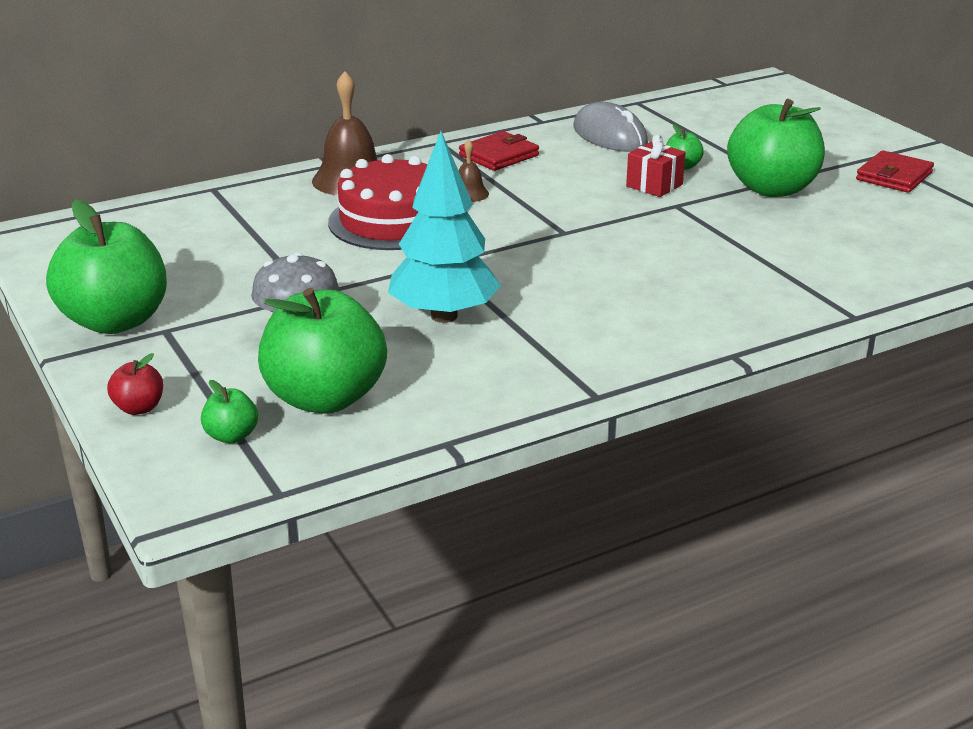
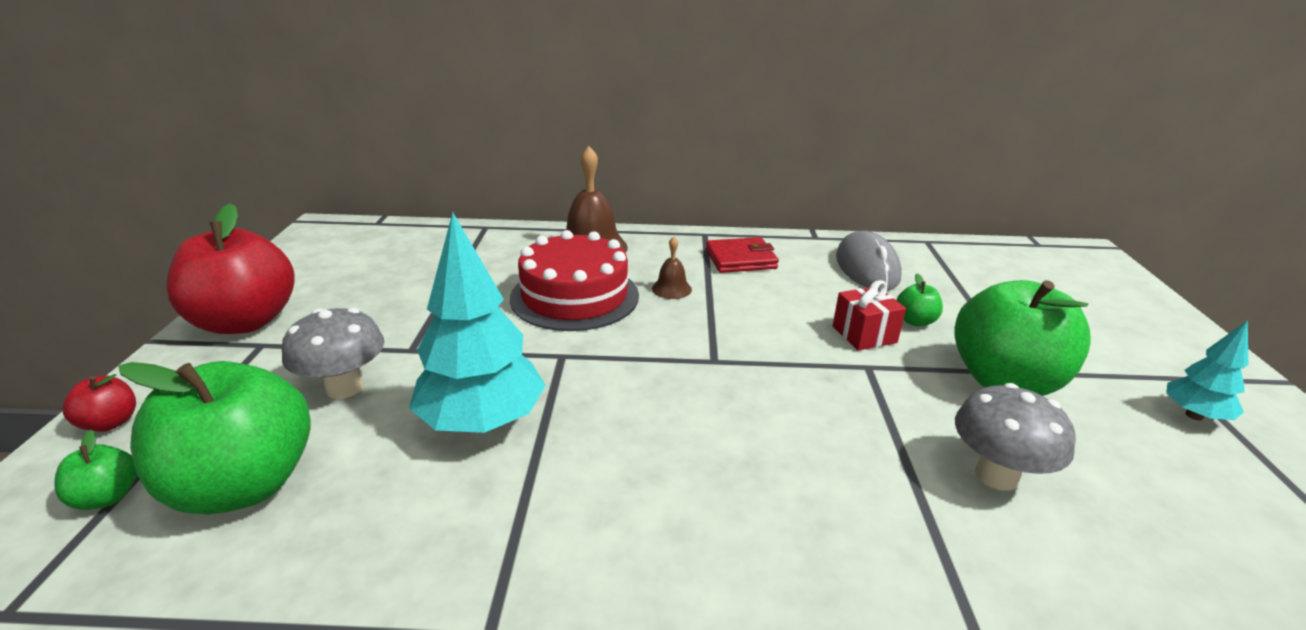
camera: 30 degrees right, 0 degrees up
(115, 321) = (245, 322): green apple -> red apple
(805, 241) = (996, 475): none -> grey mushroom
(894, 176) = (1194, 415): red wallet -> turquoise tree

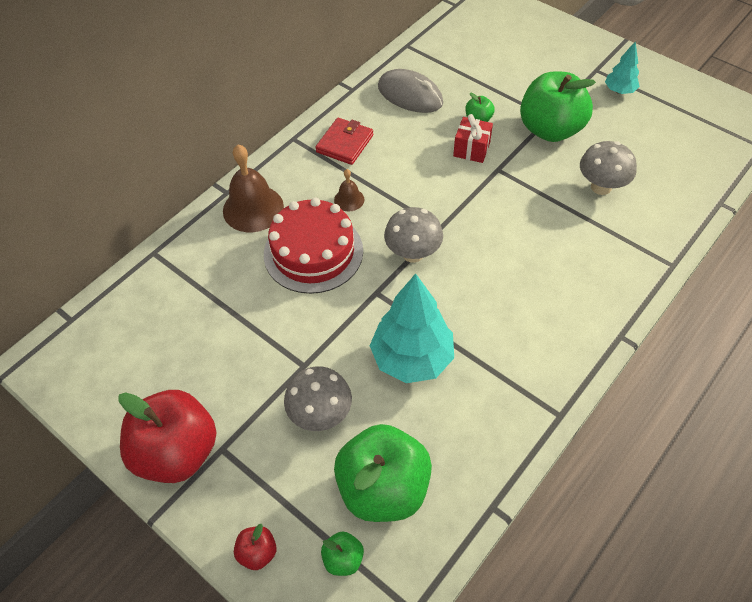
camera: 50 degrees left, 25 degrees up
(648, 357) = (413, 253): none -> grey mushroom

